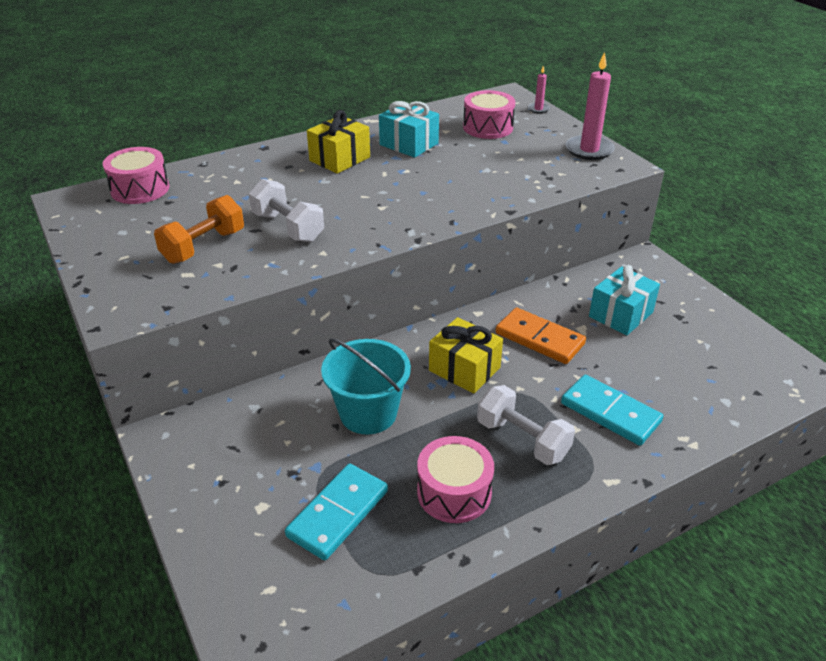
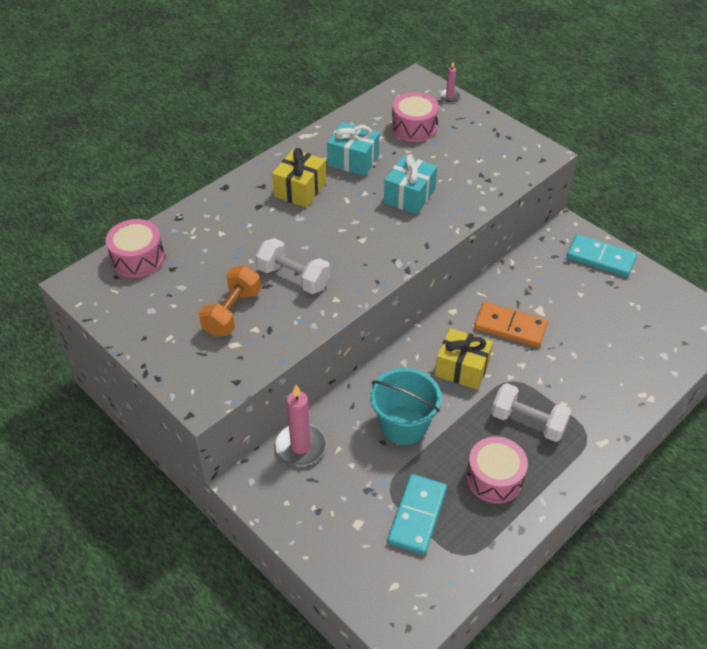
camera: 15 degrees left, 10 degrees up
(589, 150) = (510, 141): pink candle -> pink candle (300, 447)
(610, 412) = (584, 384): turquoise domino -> turquoise domino (600, 258)
(621, 314) = (565, 290): turquoise gift -> turquoise gift (409, 196)

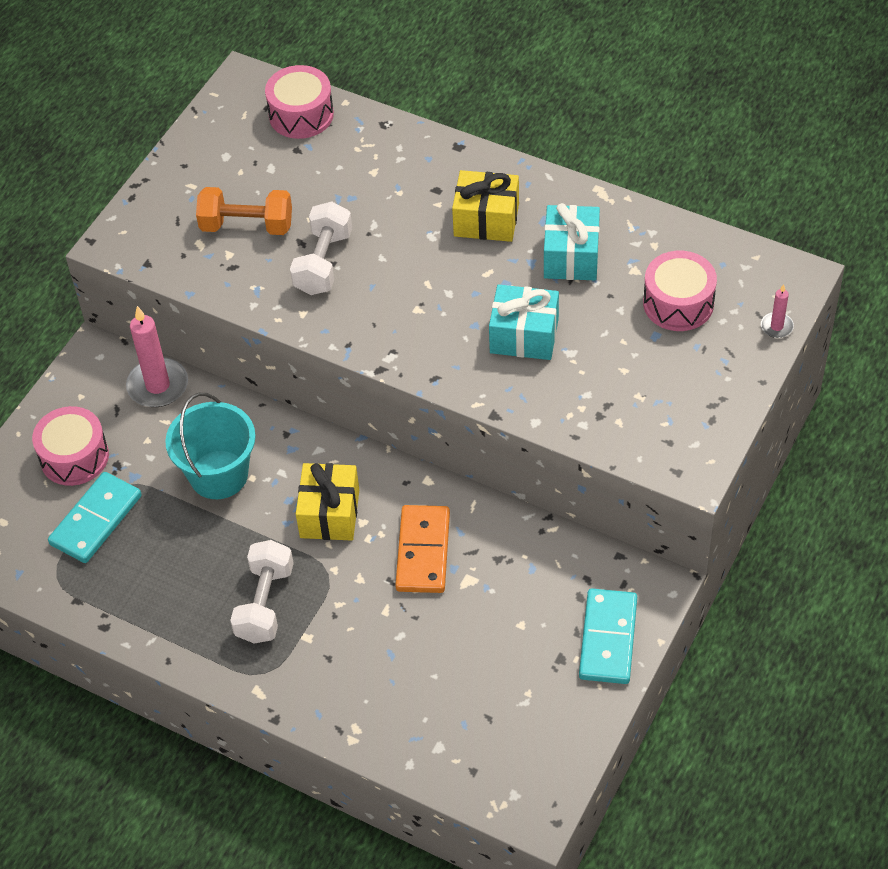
camera: 75 degrees right, 5 degrees up
(417, 515) = (96, 520): turquoise domino -> turquoise domino turned 60 degrees counterclockwise
(494, 478) = (169, 584): pink drum -> pink drum (74, 457)

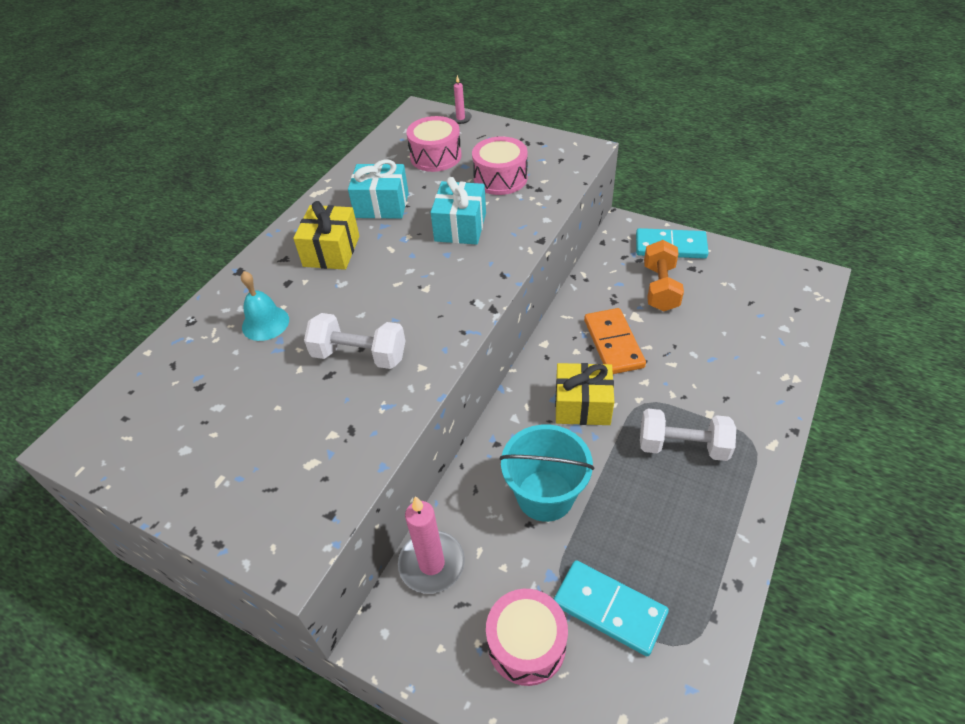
camera: 90 degrees left, 5 degrees down
(247, 226) = (295, 421): orange dumbbell -> orange dumbbell (660, 288)
(301, 115) = (149, 386): pink drum -> pink drum (500, 178)
(376, 182) = (265, 323): none -> turquoise bell
(423, 551) = (613, 343): orange domino -> orange domino turned 75 degrees clockwise

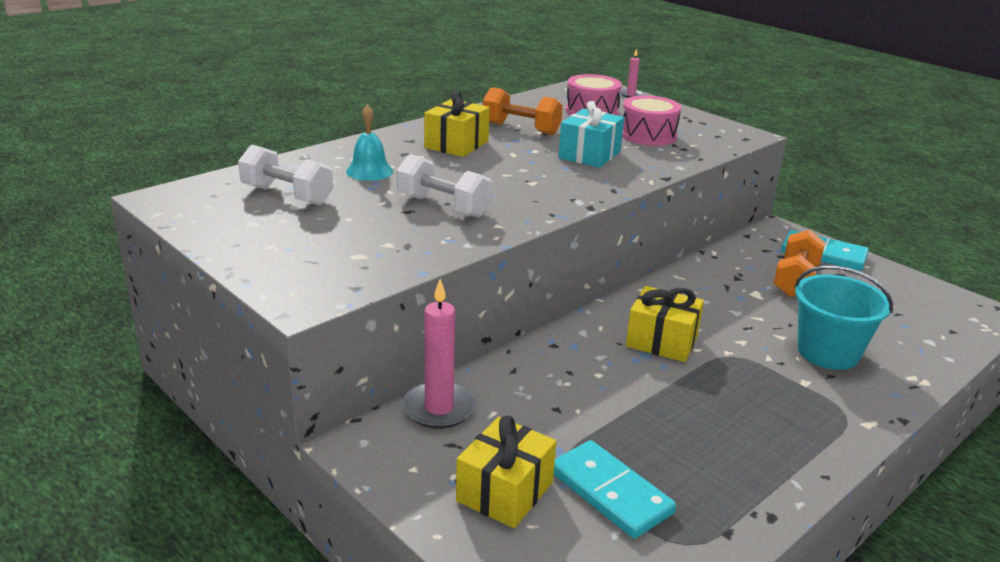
camera: 15 degrees right, 20 degrees down
(382, 205) = (521, 129): turquoise gift -> orange dumbbell
(526, 644) = (505, 492): pink drum -> yellow gift
(545, 495) = (585, 393): turquoise bucket -> turquoise bucket (828, 352)
(613, 343) = (720, 306): orange domino -> none
(682, 446) = (760, 398): white dumbbell -> white dumbbell (287, 195)

